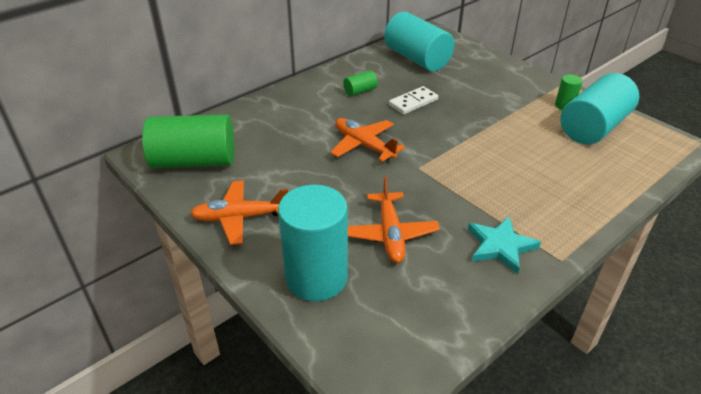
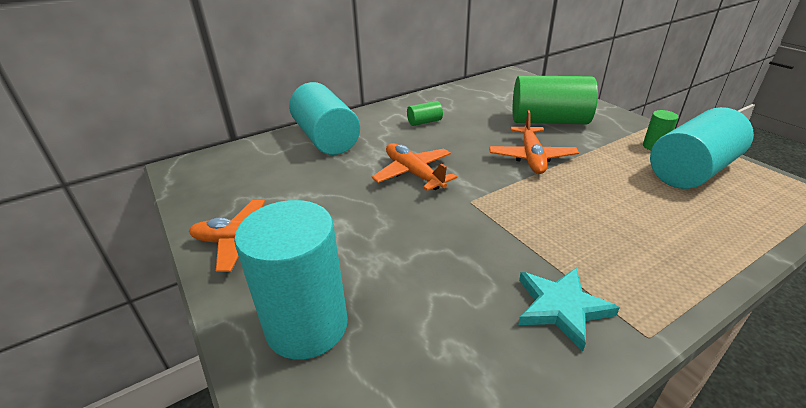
camera: 10 degrees right, 5 degrees down
(194, 161) = (227, 178): green cylinder -> green cylinder (549, 121)
(390, 234) = (417, 277): orange plane -> orange plane (531, 157)
(413, 102) = (479, 135): white domino -> none
(417, 59) = (491, 96): turquoise cylinder -> turquoise cylinder (326, 139)

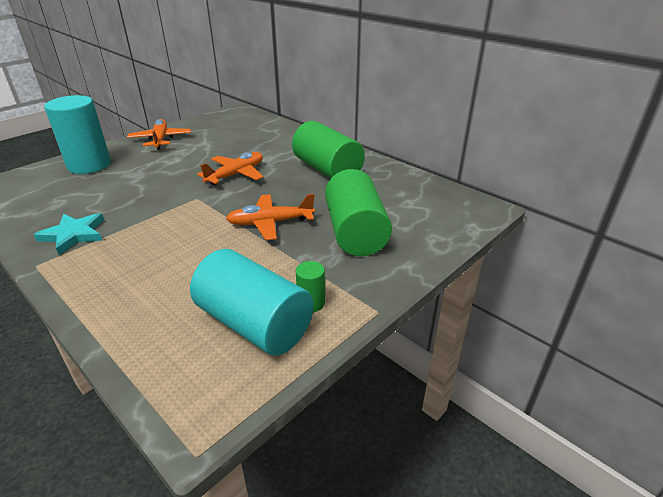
camera: 75 degrees right, 0 degrees up
(326, 139) = (285, 139): turquoise cylinder -> none
(424, 122) = (327, 170): green cylinder -> green cylinder, size x2.27

